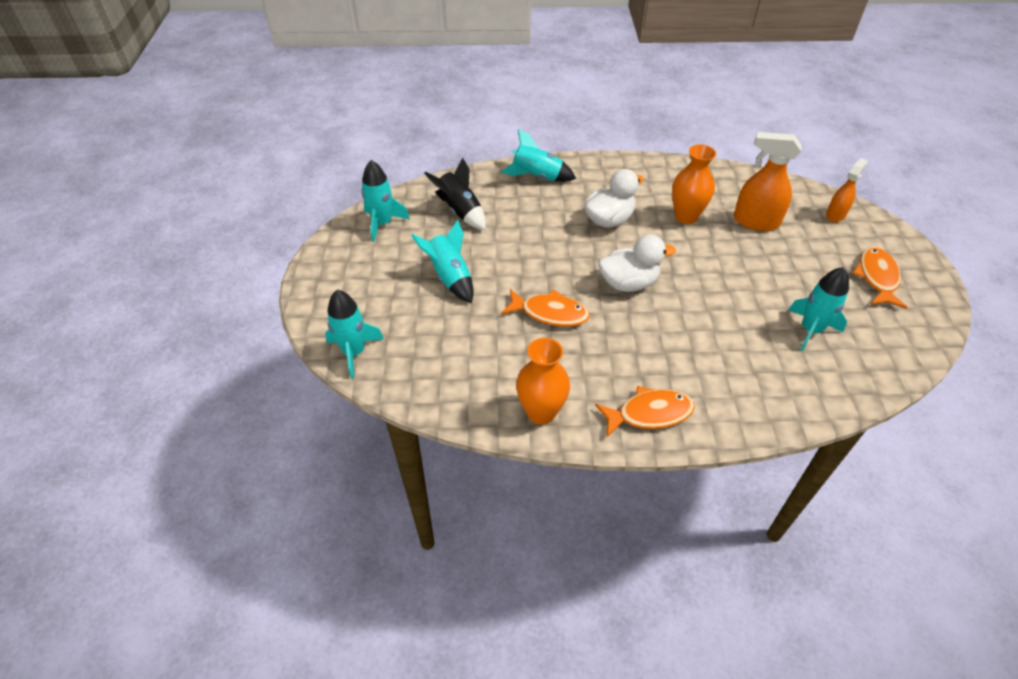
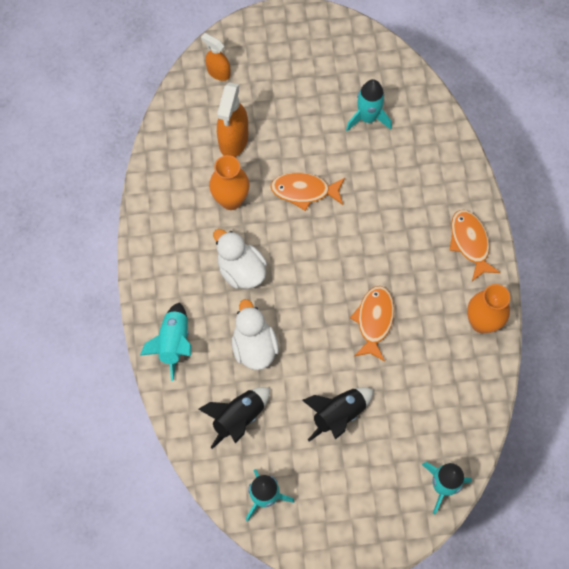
camera: 95 degrees left, 20 degrees up
(450, 277) = (338, 415): turquoise rocket -> black rocket
(628, 283) = (328, 254): white duck -> white duck (254, 346)
(877, 278) = (300, 57): orange fish -> orange fish (304, 191)

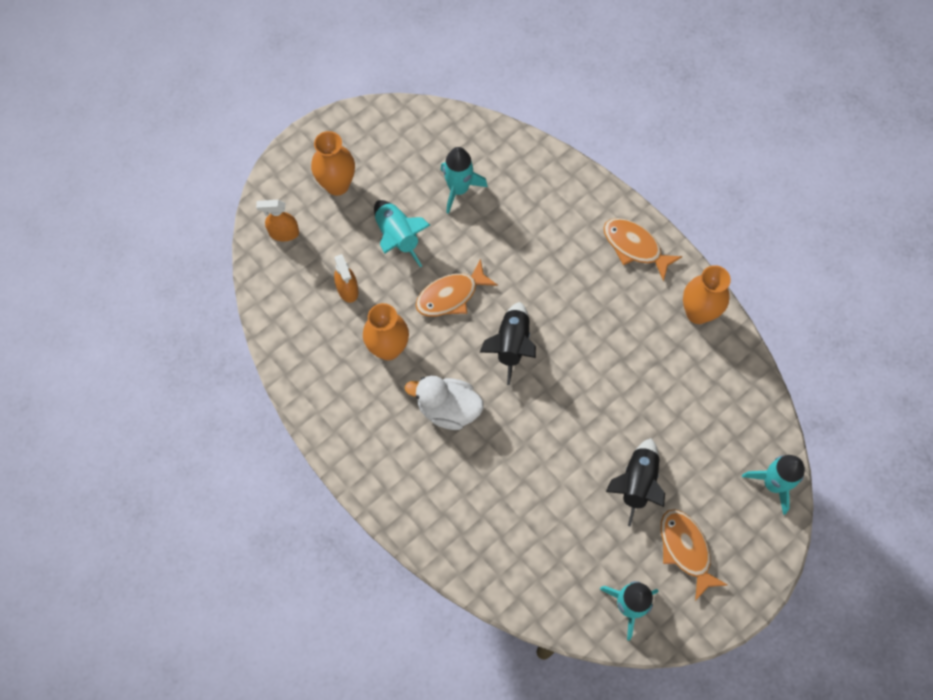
camera: 35 degrees left, 0 degrees up
(174, 343) = (436, 521): turquoise rocket -> turquoise rocket (397, 237)
(233, 140) = (347, 289): orange spray bottle -> orange spray bottle, size x0.62
(238, 418) = (549, 550): black rocket -> black rocket (511, 345)
(254, 346) = (514, 473): white duck -> none
(281, 61) = (337, 185): none -> orange vase
(374, 321) = (604, 374): orange fish -> orange fish (686, 549)

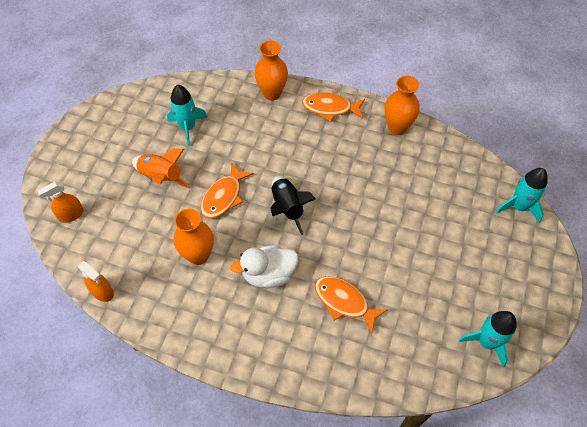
camera: 30 degrees left, 10 degrees down
(337, 185) = (95, 164): orange vase -> orange vase (272, 93)
(347, 289) = (143, 230): orange spray bottle -> orange spray bottle (102, 292)
(397, 237) = (161, 177): turquoise rocket -> orange rocket
(636, 483) = (433, 254): black rocket -> none
(686, 549) = (496, 280): orange fish -> orange fish (344, 302)

